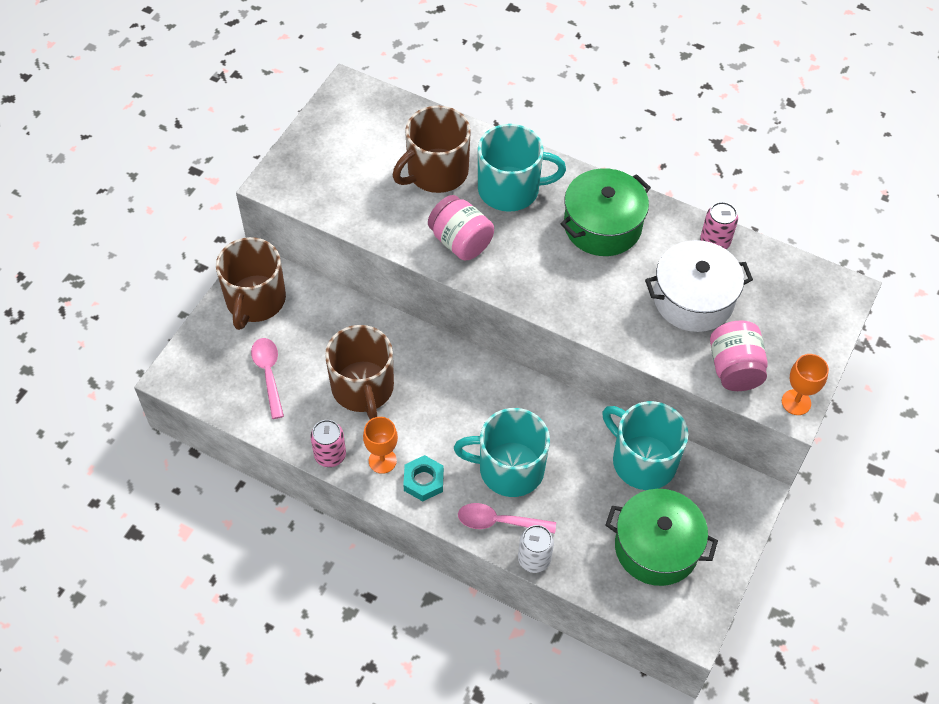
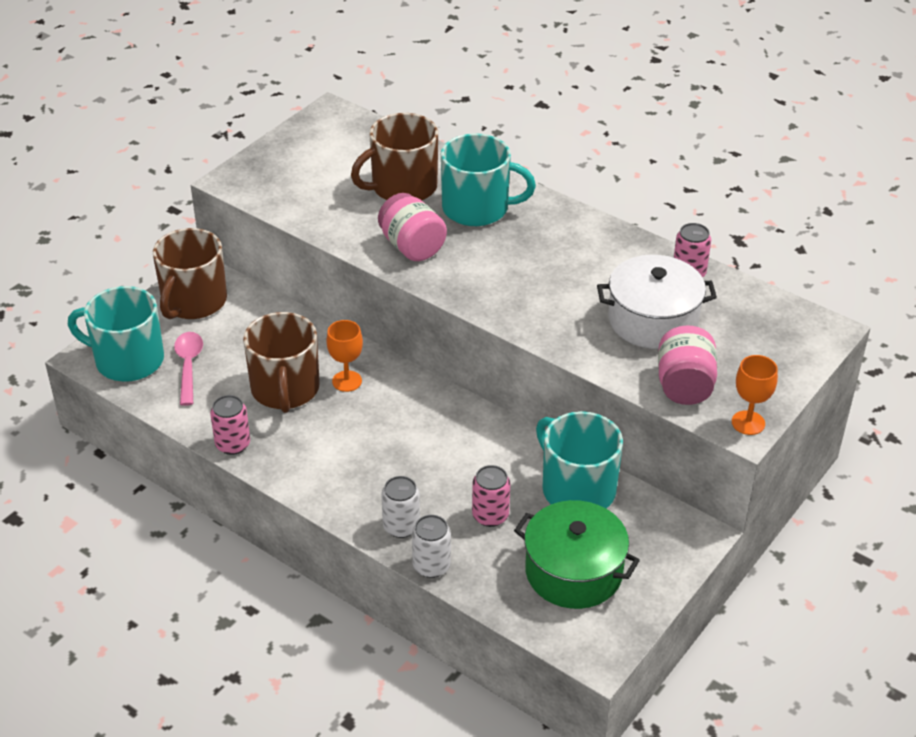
camera: 10 degrees right, 15 degrees down
(382, 461) = (288, 456): orange goblet -> orange goblet (347, 381)
(423, 481) = (328, 479): turquoise nut -> none
(499, 522) = (401, 526): pink spoon -> white can
(509, 468) = (425, 479): turquoise mug -> turquoise mug (127, 360)
(573, 499) = (490, 515): none -> pink can
(602, 226) = (568, 248): green pot -> none

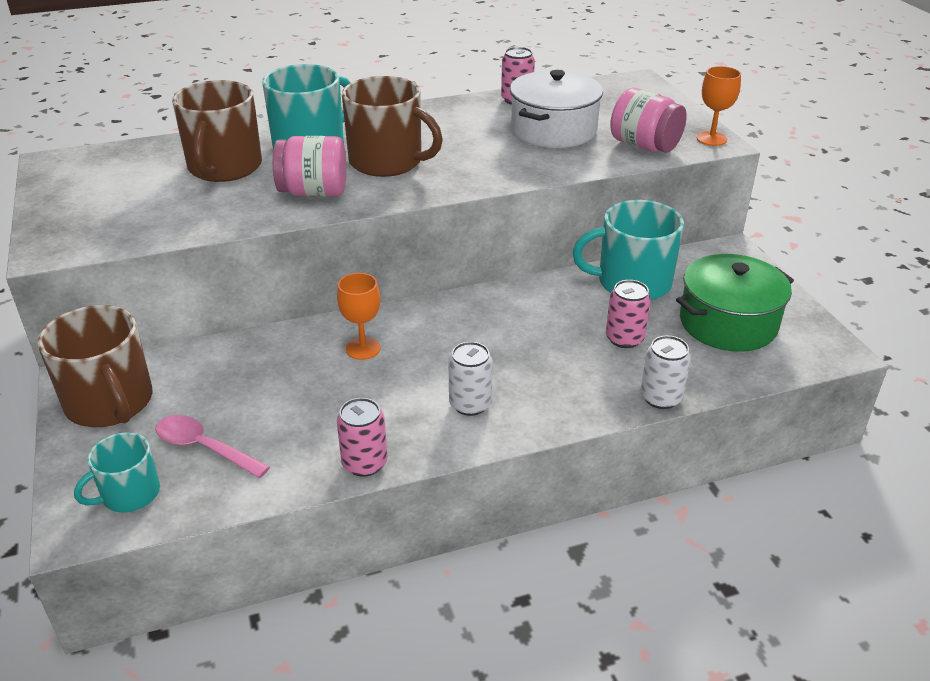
camera: 55 degrees left, 5 degrees down
(127, 360) = (129, 494): turquoise mug -> turquoise mug, size x0.58
(285, 389) = (326, 392): brown mug -> brown mug (388, 162)
(401, 526) = (593, 395): white can -> white can (470, 404)

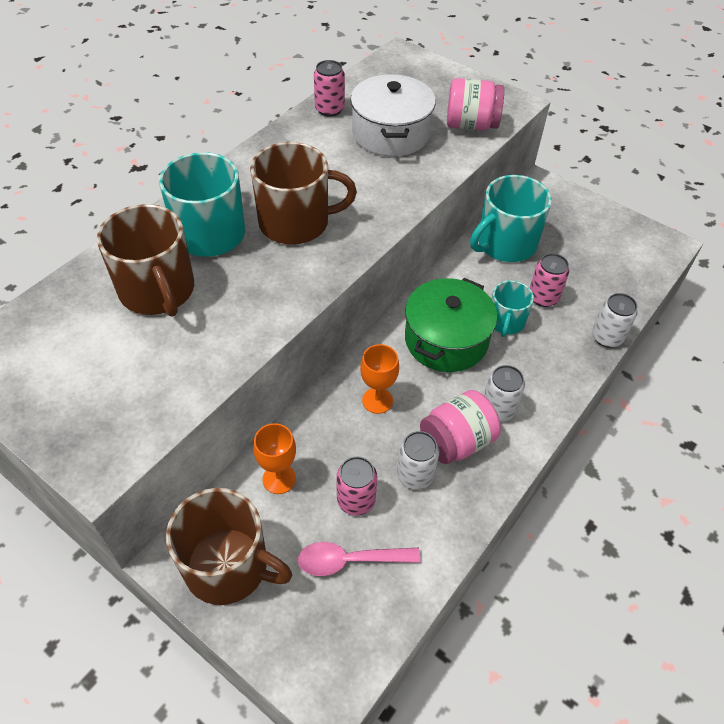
camera: 35 degrees left, 15 degrees up
(129, 494) = (336, 638): turquoise mug -> turquoise mug (506, 322)
(314, 192) = (270, 284): pink jar -> pink jar (456, 442)
(332, 416) = (415, 475): none -> white can
(364, 463) = (477, 502): pink can -> pink can (356, 500)
(711, 139) = (508, 100): orange goblet -> orange goblet (279, 479)
(728, 323) = (592, 252): green pot -> green pot (446, 340)

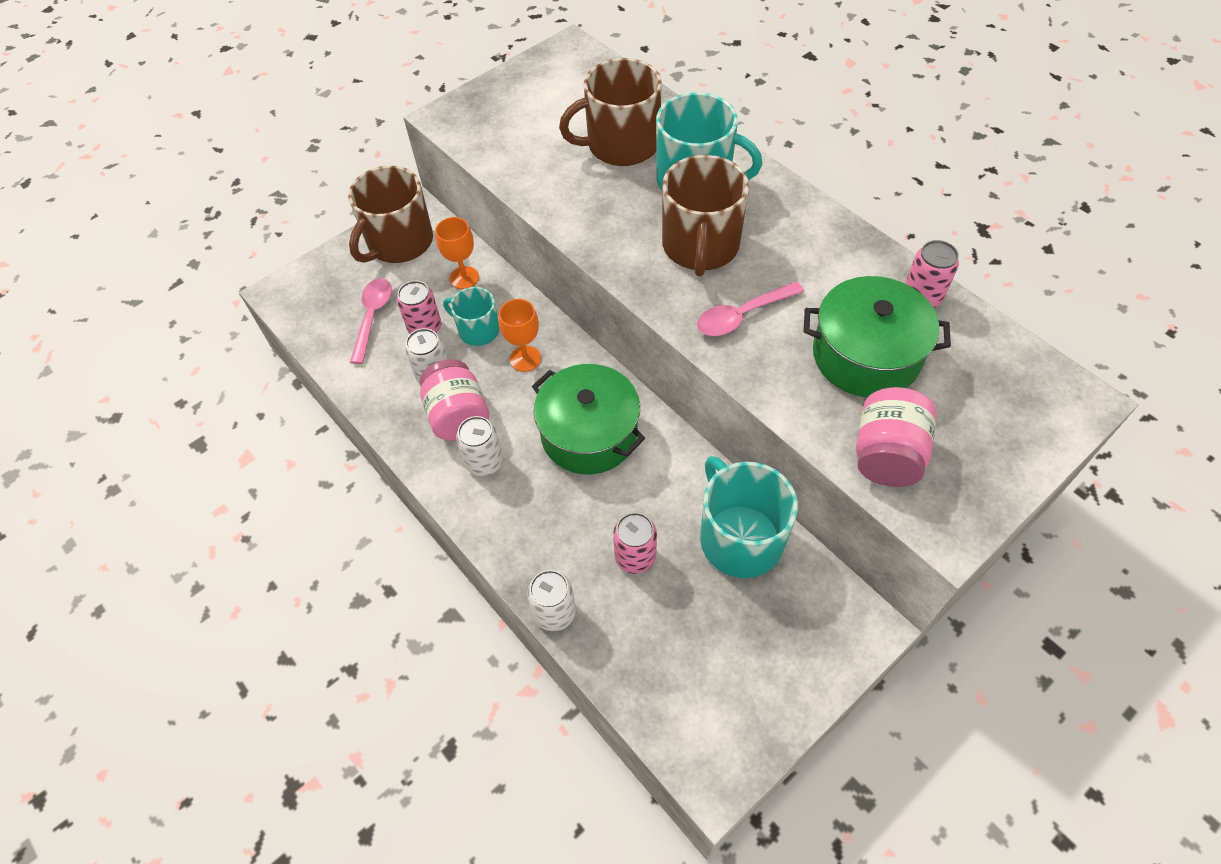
camera: 105 degrees right, 5 degrees up
(369, 194) = (742, 315): none -> pink spoon
(391, 133) = (866, 355): white pot -> green pot
(506, 322) = (603, 502): turquoise mug -> turquoise mug (477, 330)

